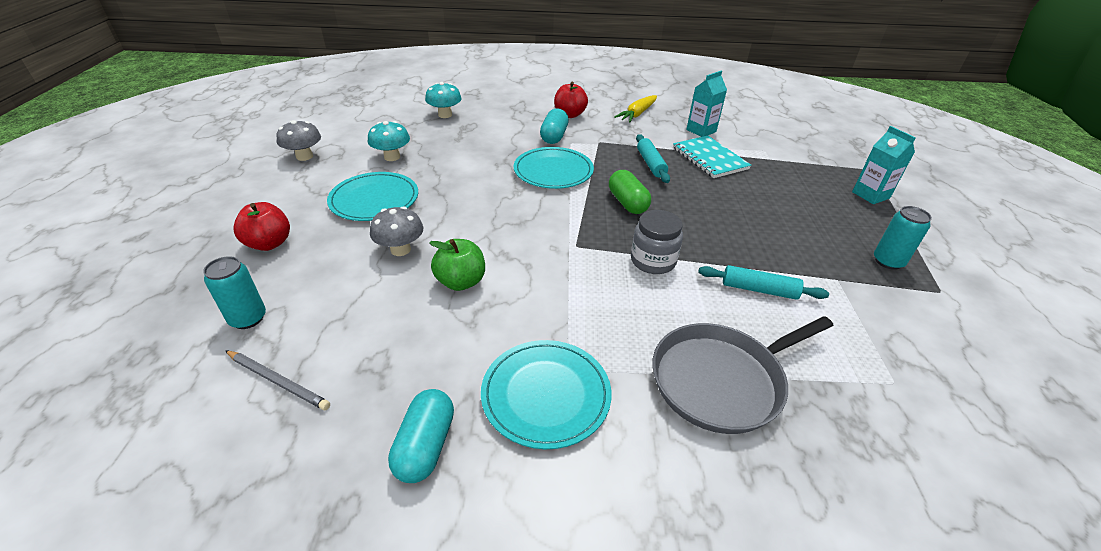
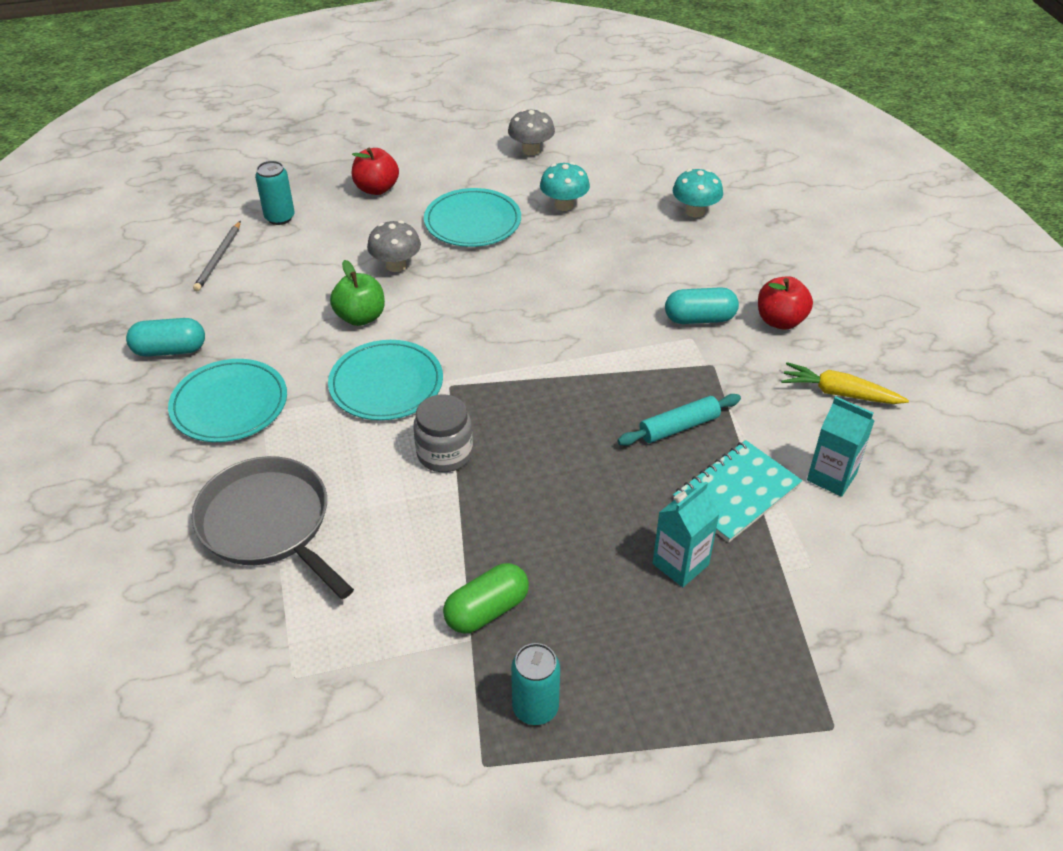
camera: 75 degrees right, 5 degrees up
(553, 171) = (604, 336): turquoise plate -> turquoise plate (386, 384)
(627, 203) = (560, 416): green capsule -> green capsule (487, 610)
(759, 289) = (422, 554): turquoise rolling pin -> none
(870, 195) = (731, 711): turquoise carton -> turquoise carton (680, 564)

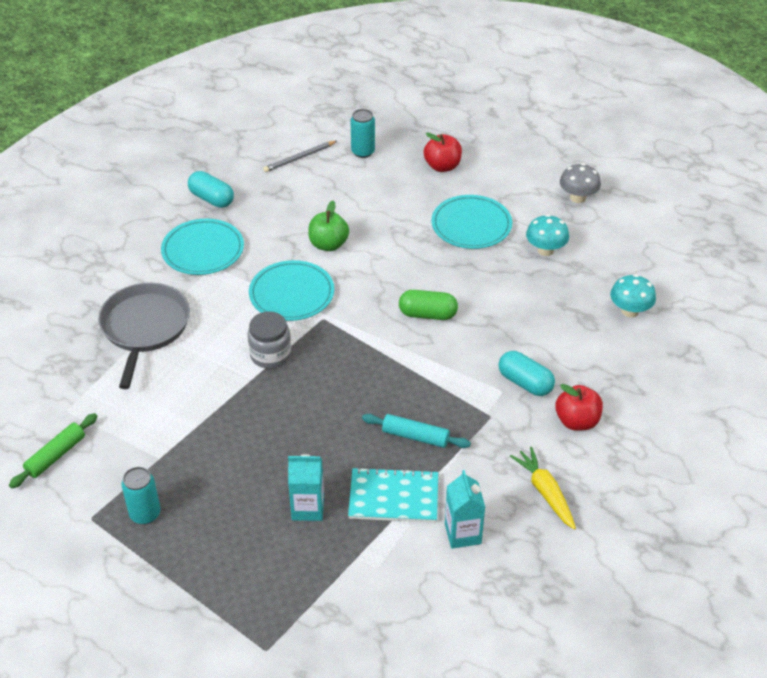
camera: 45 degrees right, 0 degrees up
(348, 735) = (56, 456): none -> green rolling pin
(396, 265) = (389, 225): grey mushroom -> none
(487, 610) = (184, 450): green capsule -> green capsule (427, 314)

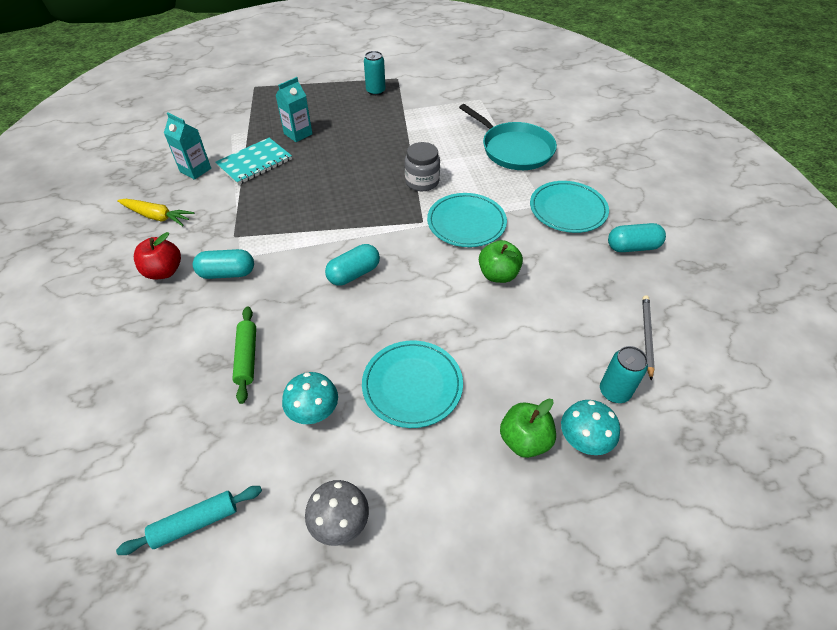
camera: 135 degrees right, 5 degrees up
(56, 456) = (452, 84): green rolling pin -> green rolling pin (247, 357)
(144, 328) = (514, 149): grey pan -> turquoise pan
(415, 436) = (274, 196): turquoise rolling pin -> turquoise rolling pin (195, 523)
(427, 314) = (354, 274): green capsule -> turquoise capsule
(442, 166) = (524, 440): red apple -> green apple
(630, 311) = (176, 401): turquoise mushroom -> turquoise mushroom (583, 440)

